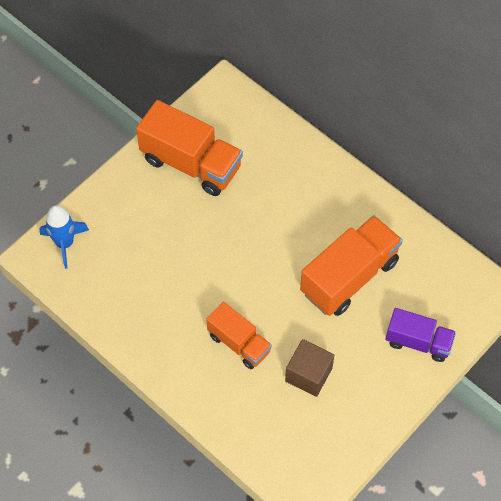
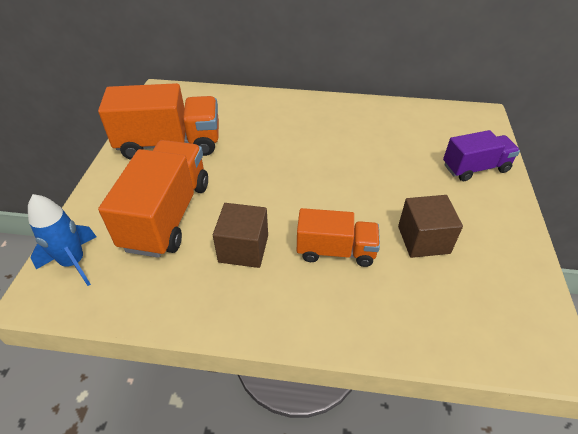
camera: 35 degrees left, 15 degrees down
(179, 301) = (243, 248): none -> brown cube
(349, 277) = (375, 154): orange truck -> orange truck (167, 215)

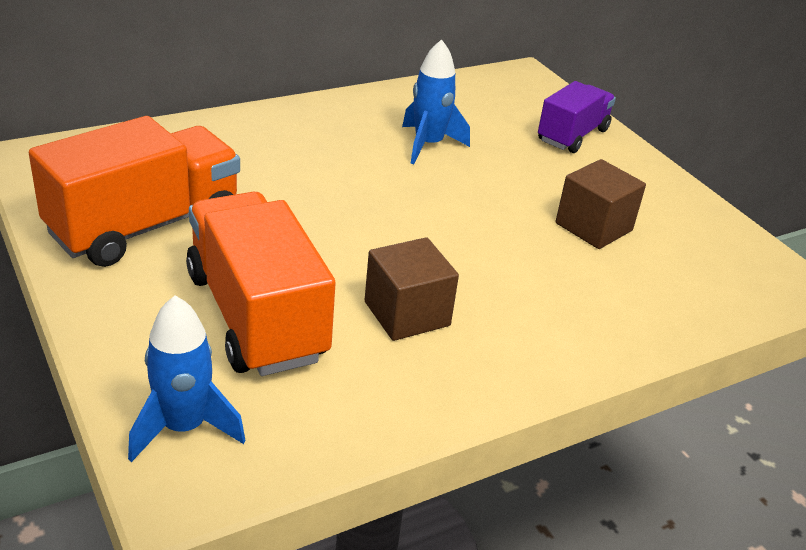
camera: 40 degrees left, 10 degrees down
(335, 251) = (516, 273): orange truck -> none
(367, 144) = (428, 145): none -> blue rocket

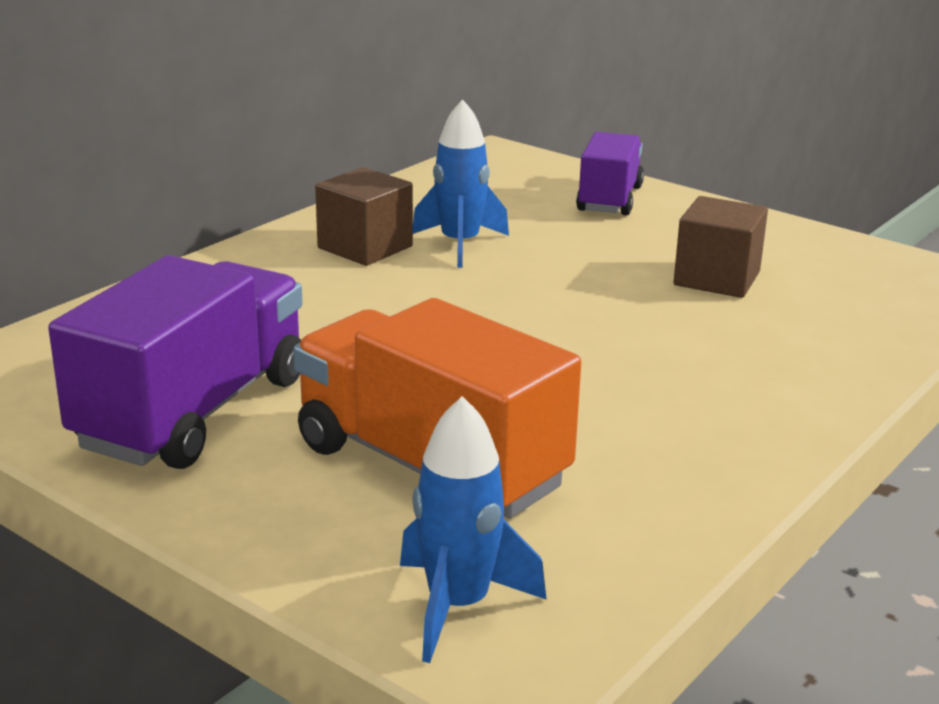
camera: 20 degrees left, 10 degrees down
(145, 226) = (194, 412): orange truck -> purple truck
(407, 313) = (601, 414): brown cube -> brown cube (365, 247)

